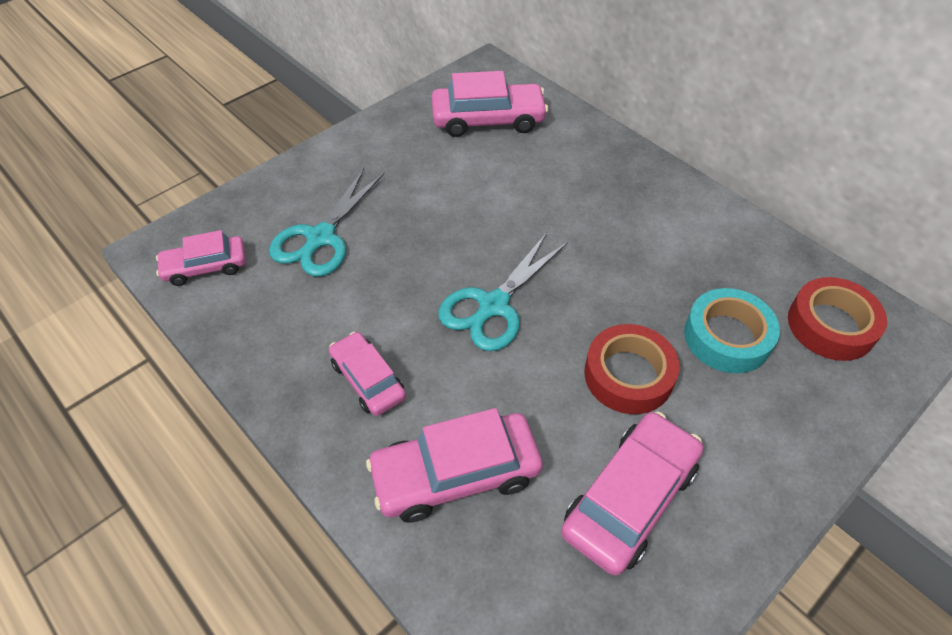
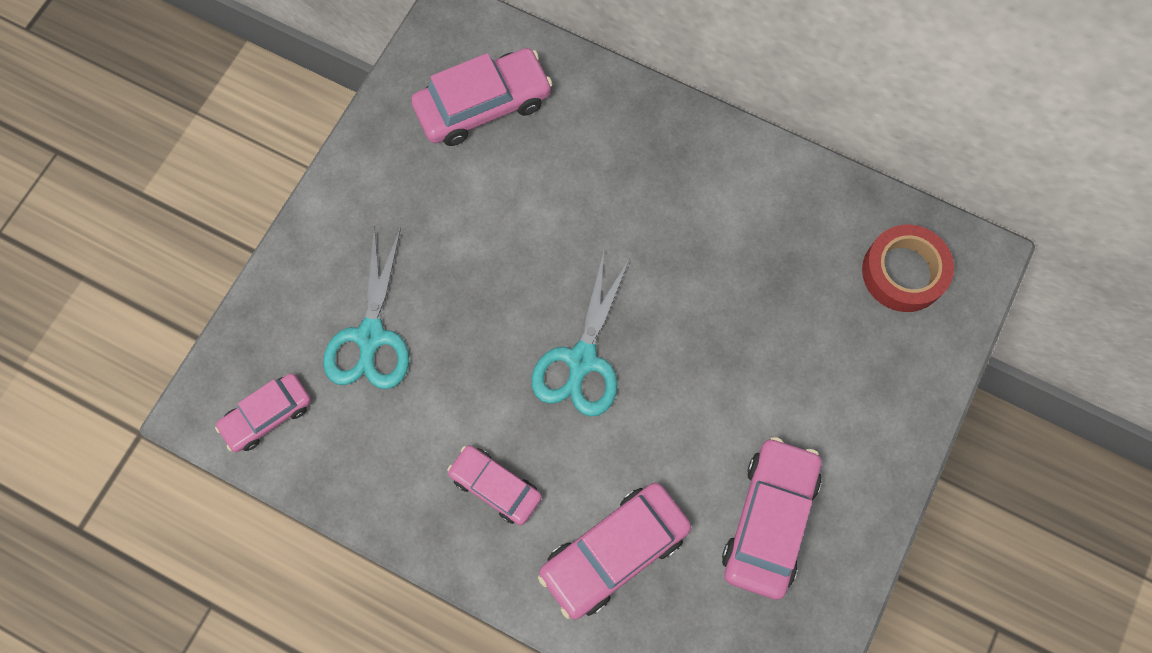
camera: 20 degrees left, 20 degrees up
(628, 375) = (733, 395): red tape -> none
(727, 337) = (812, 319): turquoise tape -> none

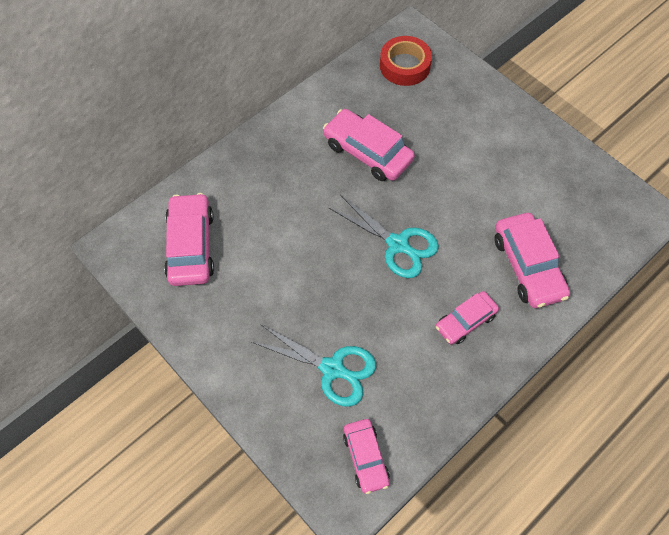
camera: 70 degrees left, 10 degrees down
(769, 520) = (531, 179): pink car -> pink car (367, 152)

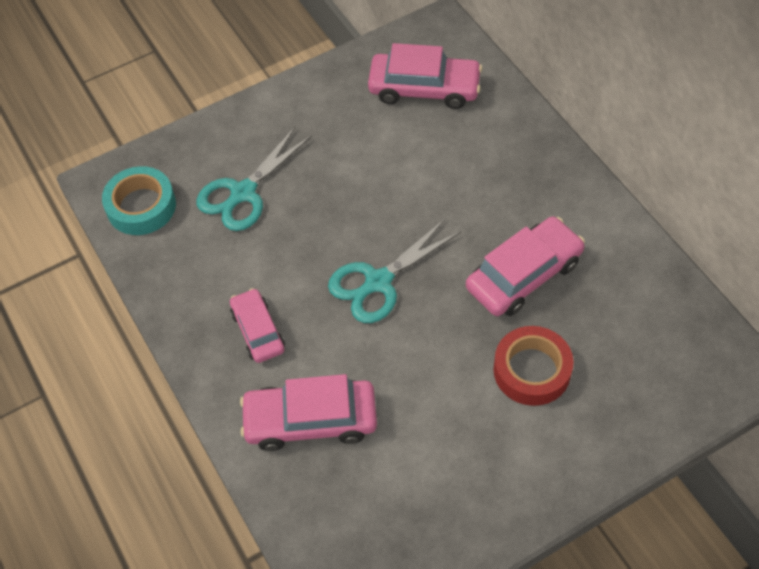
camera: 105 degrees right, 5 degrees down
(365, 457) = (141, 206): pink car -> turquoise tape
(404, 66) = (673, 349): red tape -> red tape (532, 370)

